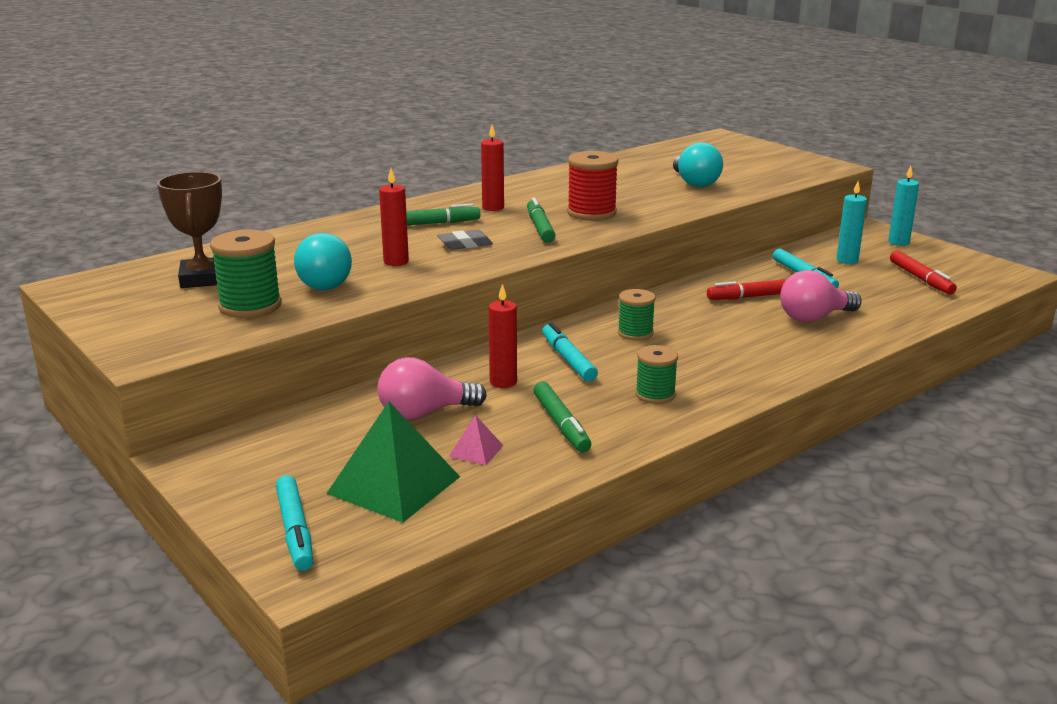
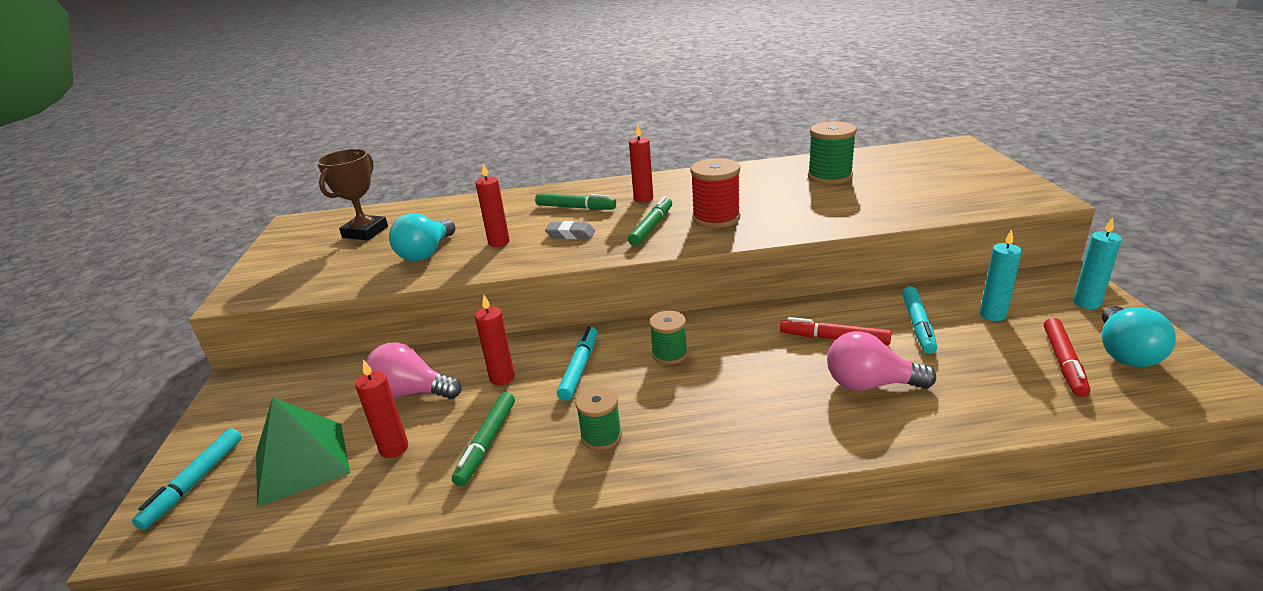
camera: 35 degrees right, 5 degrees up
(250, 306) = (353, 265): green spool -> green spool (829, 176)
(476, 451) = (394, 448): pink pyramid -> red candle
(694, 183) = (858, 198): turquoise light bulb -> turquoise light bulb (1125, 352)

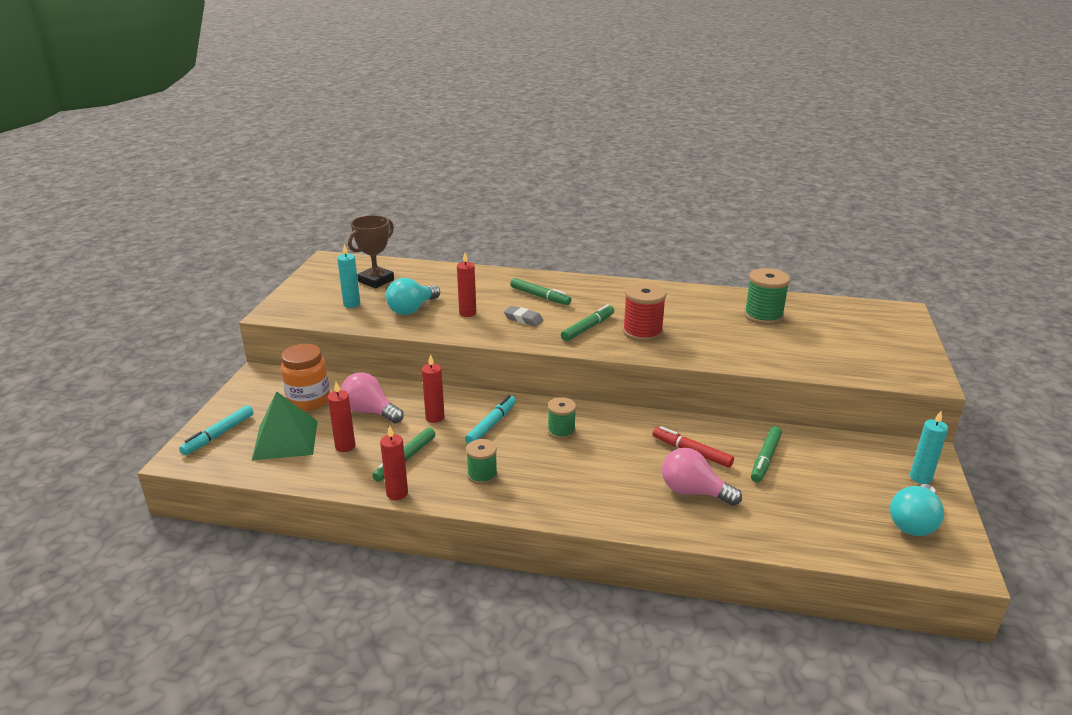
camera: 15 degrees right, 0 degrees up
(319, 400) = (309, 401): none -> orange jar
(643, 198) = (597, 300): red candle -> red candle (397, 493)
(918, 325) = (765, 459): turquoise marker -> green marker
(992, 315) = (833, 466): turquoise candle -> turquoise candle (352, 304)
(1063, 362) = (856, 516): red marker -> none

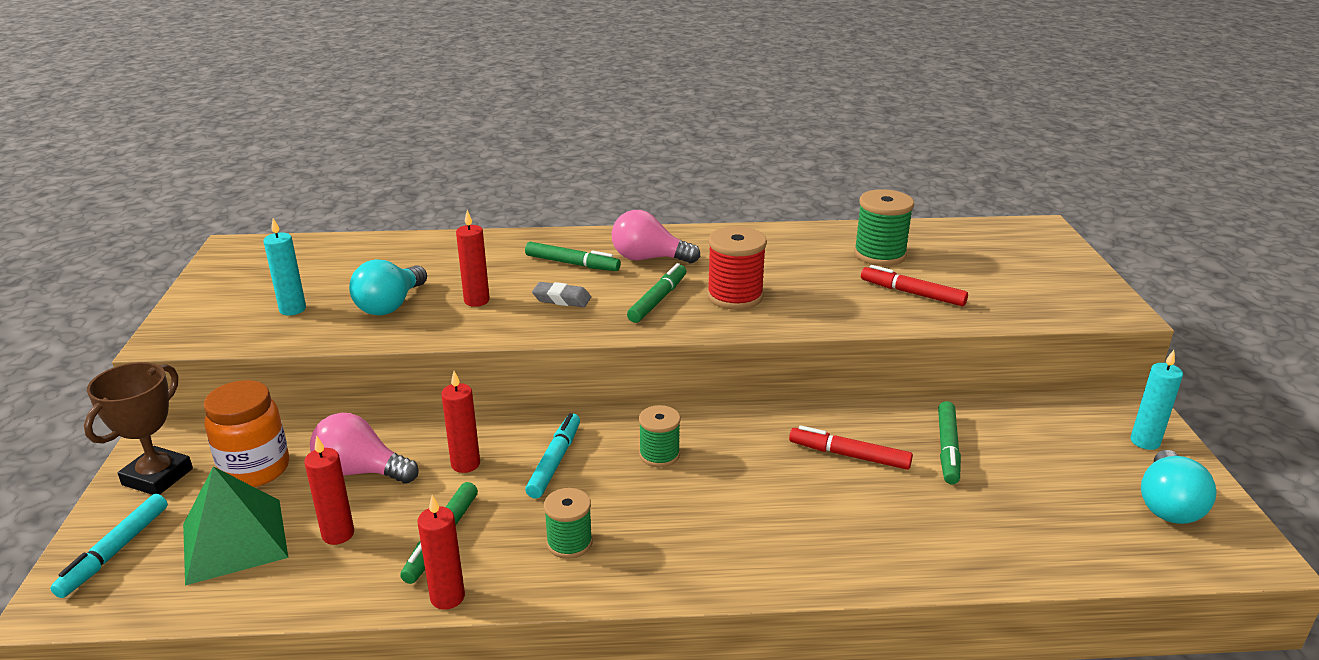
camera: 15 degrees left, 0 degrees up
(376, 281) = (319, 270): brown trophy -> brown trophy (157, 477)
(693, 492) = (877, 513): pink light bulb -> pink light bulb (648, 258)
(773, 346) = (912, 293): none -> red marker

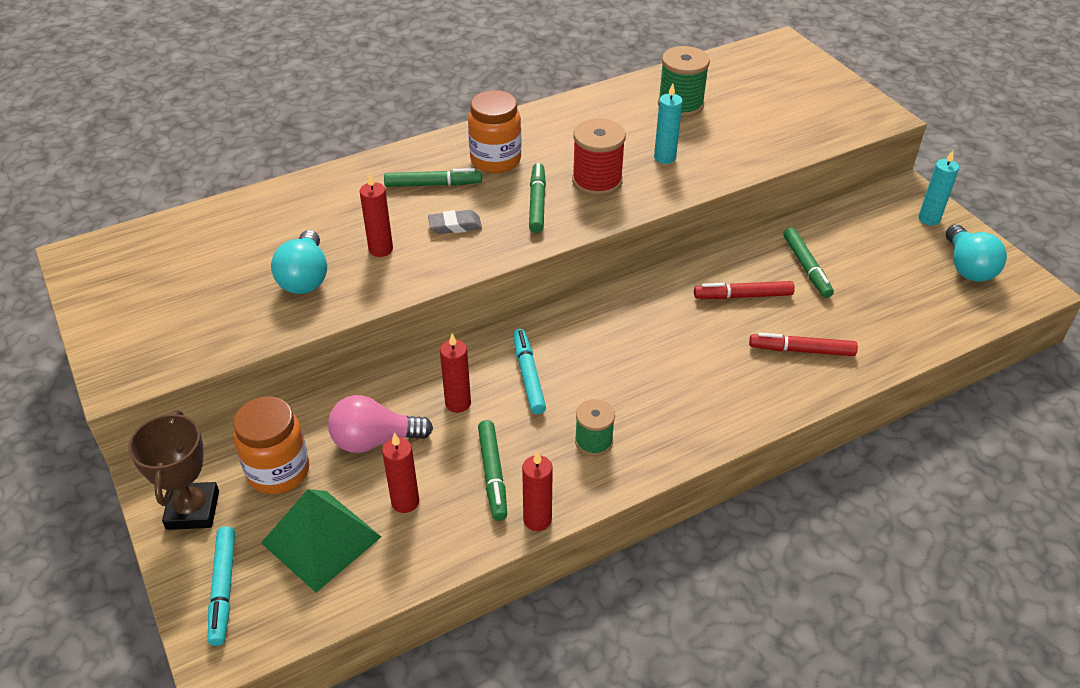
camera: 25 degrees left, 15 degrees up
(292, 309) = (214, 310): turquoise candle -> turquoise candle (664, 157)
(648, 258) = (495, 160): pink light bulb -> orange jar
(659, 455) = (605, 342): green spool -> none
(912, 293) = (730, 139): red marker -> red marker (801, 350)

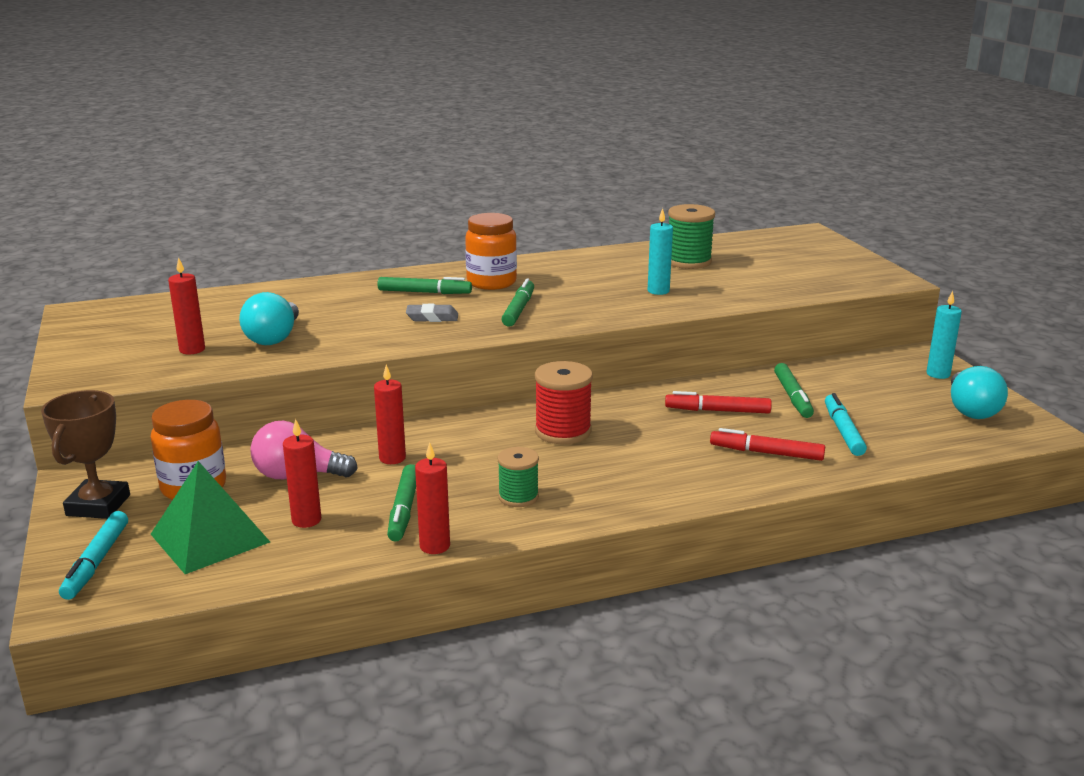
camera: 10 degrees right, 20 degrees down
(381, 249) = (354, 326): red candle -> red candle (192, 350)
(528, 376) = (471, 446): turquoise marker -> turquoise marker (843, 431)
(597, 181) = (584, 301): red spool -> red spool (563, 431)

